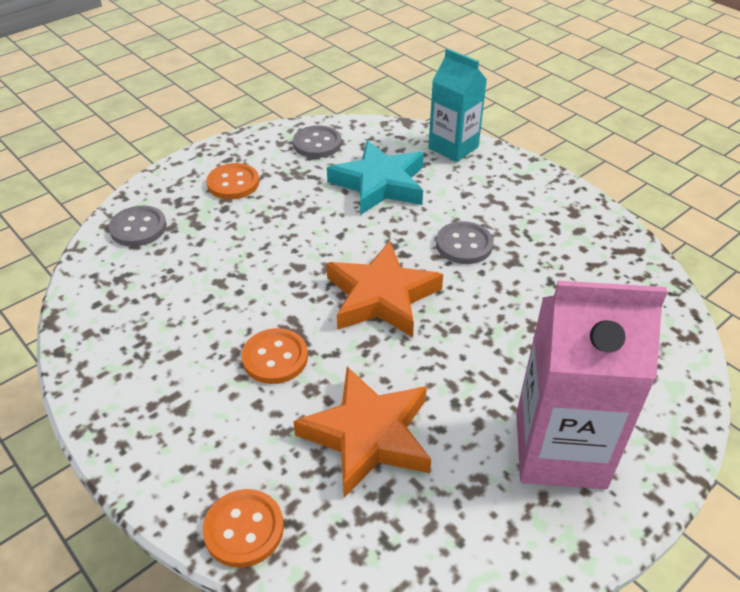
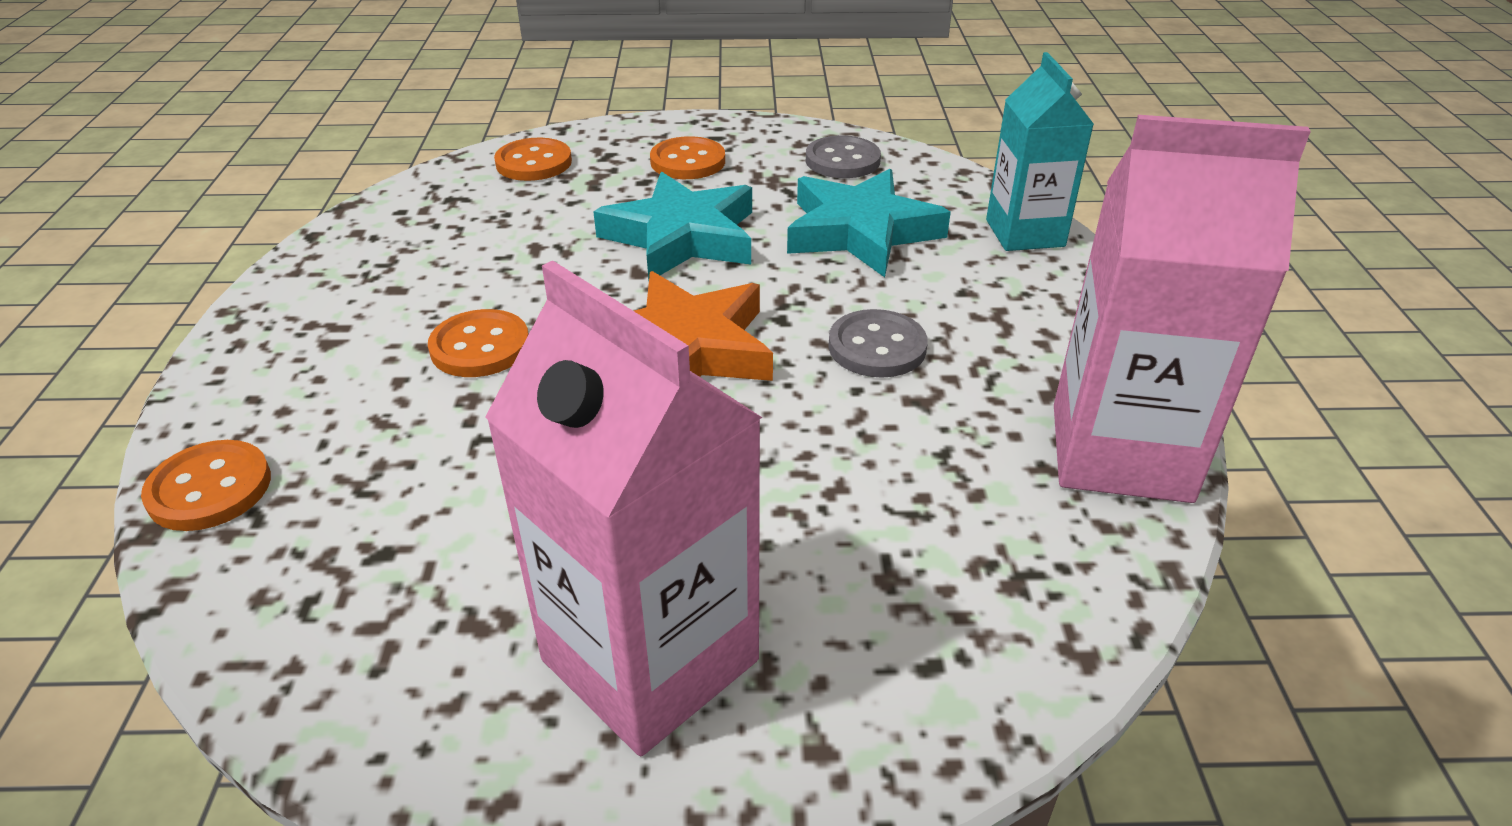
camera: 40 degrees right, 5 degrees down
(138, 228) = (534, 163): grey button -> orange button
(294, 233) = (681, 237): none -> turquoise star
(368, 435) = (454, 483): orange star -> none
(610, 241) = (1120, 452): none -> pink carton

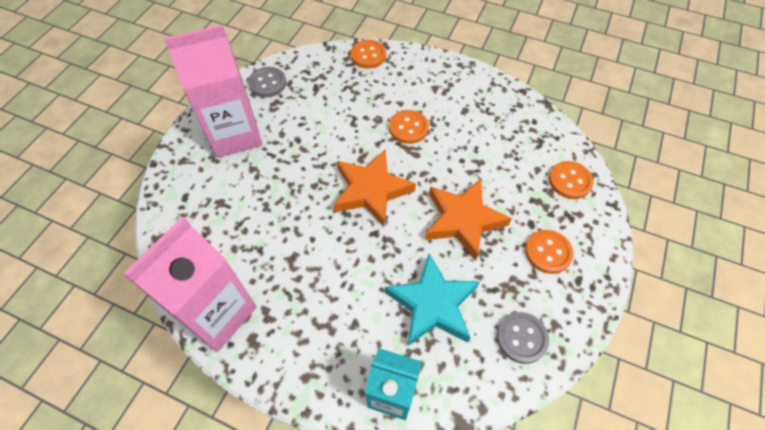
camera: 115 degrees right, 20 degrees up
(681, 237) = (463, 220): turquoise star -> orange star
(877, 347) = (333, 260): grey button -> grey button (267, 83)

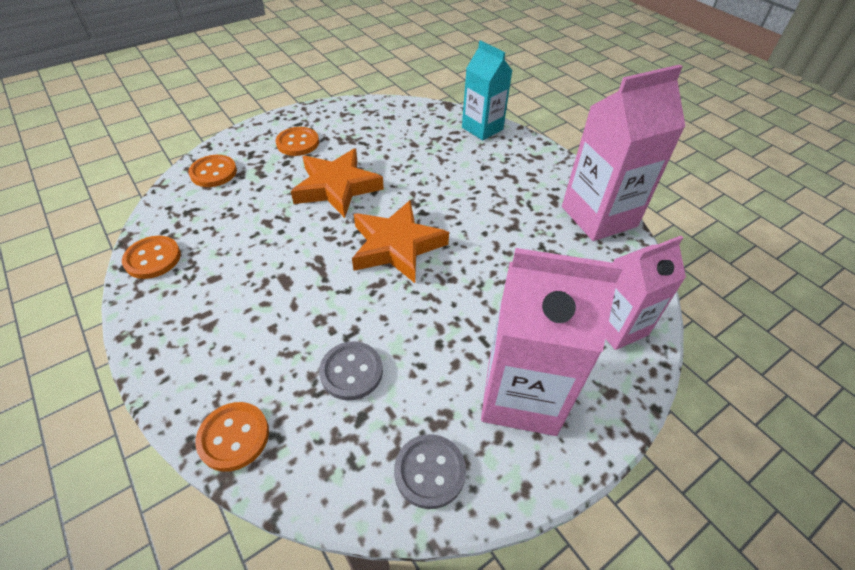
camera: 150 degrees left, 10 degrees down
(183, 206) = (618, 326): none -> pink carton
(408, 128) = (296, 289): orange button -> orange button (153, 258)
(432, 304) = (416, 153): turquoise star -> none
(521, 338) = (372, 117): grey button -> grey button (351, 372)

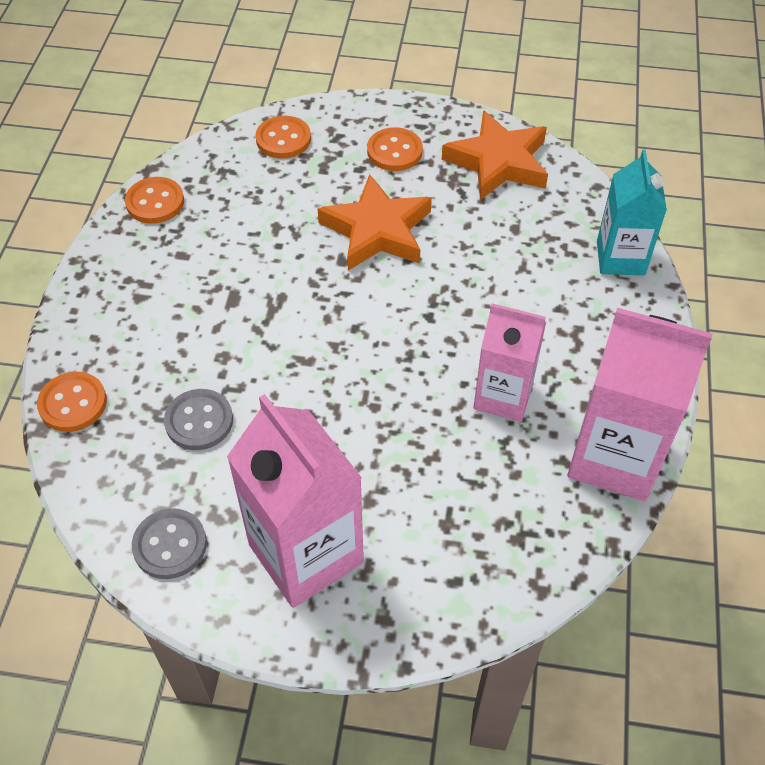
camera: 45 degrees right, 5 degrees up
(396, 246) = (362, 334): orange star -> orange star (498, 162)
(618, 326) = (472, 575): pink carton -> pink carton (503, 396)

